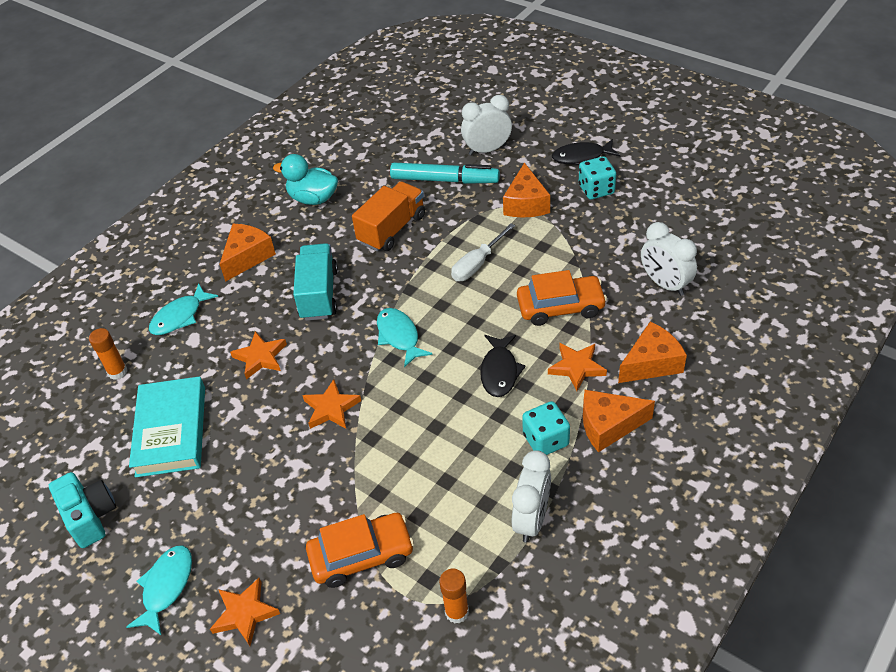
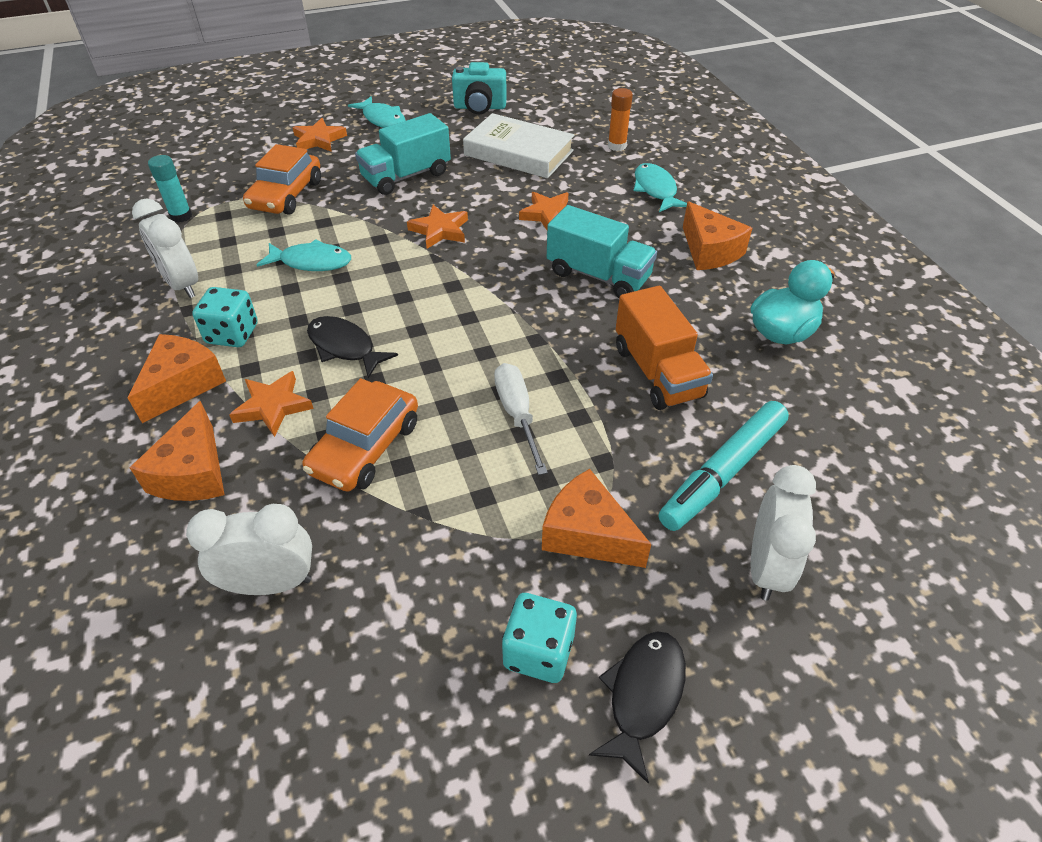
camera: 120 degrees right, 0 degrees up
(171, 431) = (518, 153): turquoise book -> white book
(266, 486) = (406, 176): none -> turquoise truck
(399, 336) = (475, 302): turquoise fish -> turquoise fish (311, 262)
(457, 612) = (181, 216): orange glue stick -> turquoise glue stick

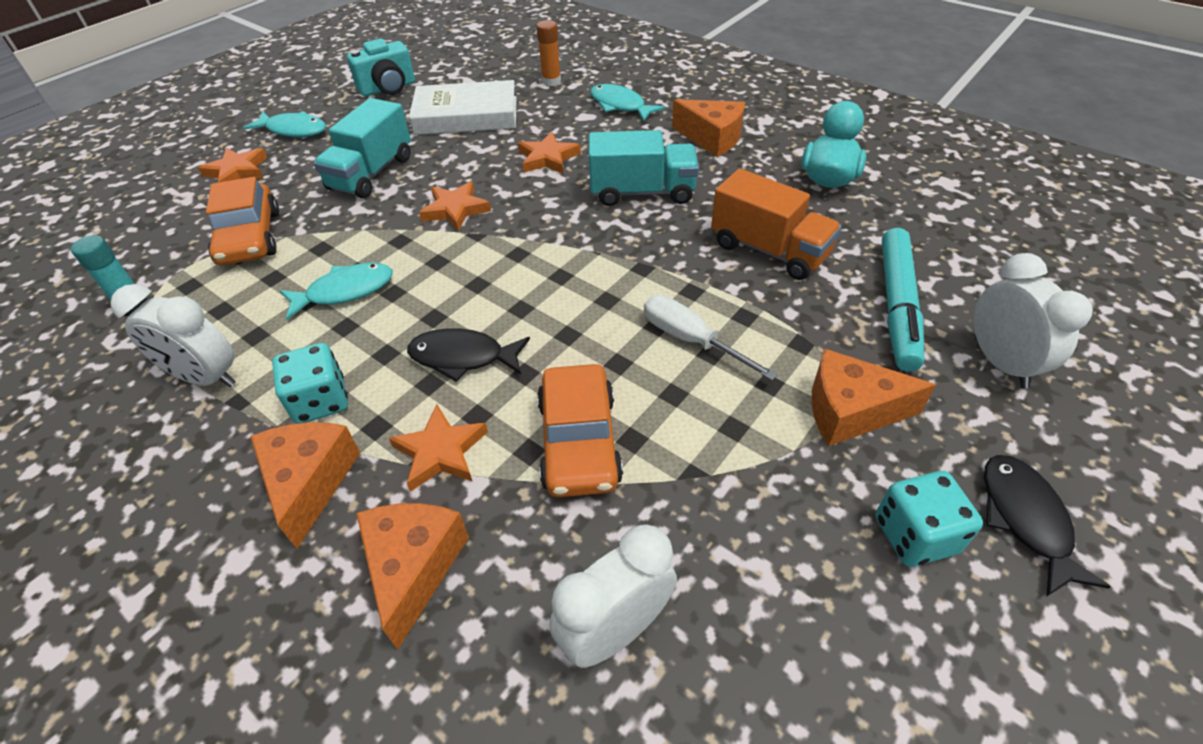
camera: 30 degrees left, 0 degrees up
(193, 472) = (414, 568): orange cheese -> orange cheese turned 150 degrees counterclockwise

